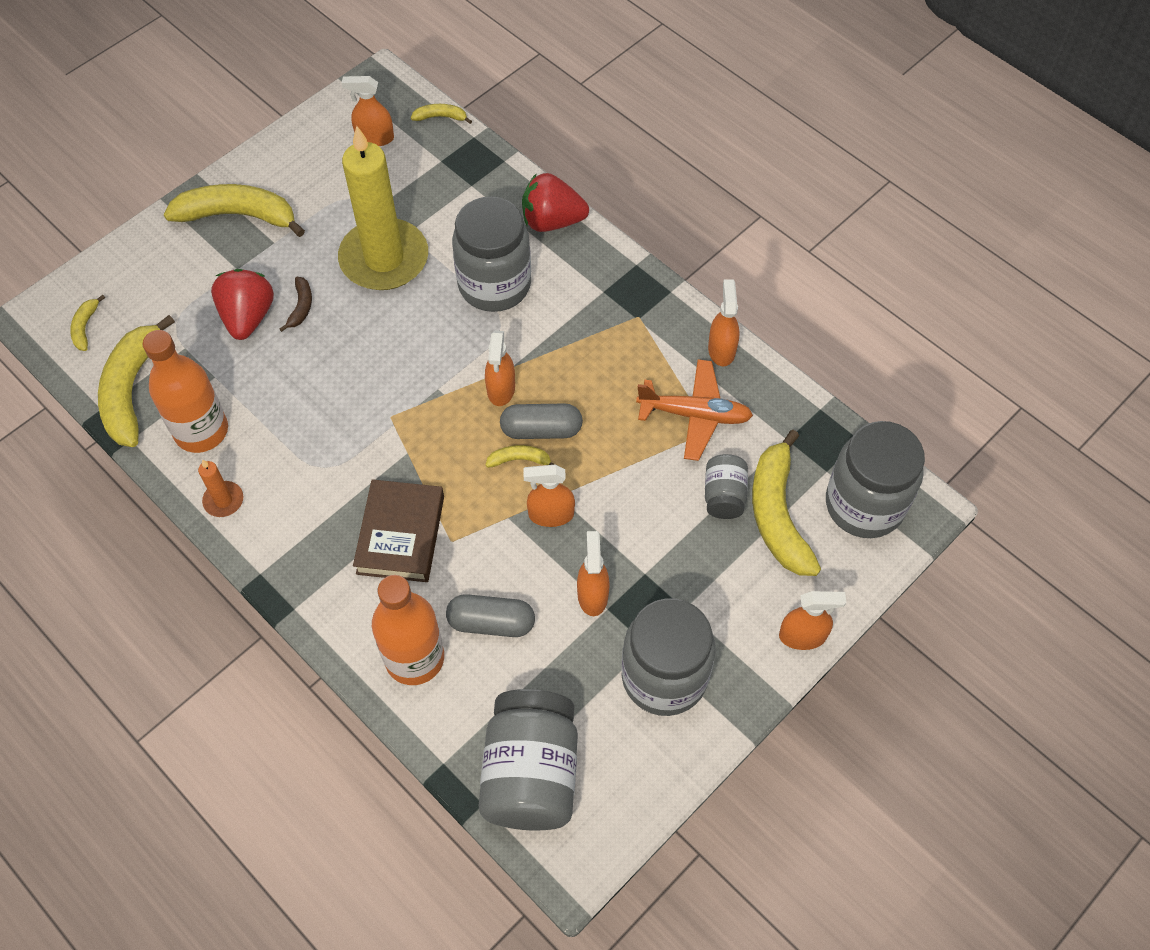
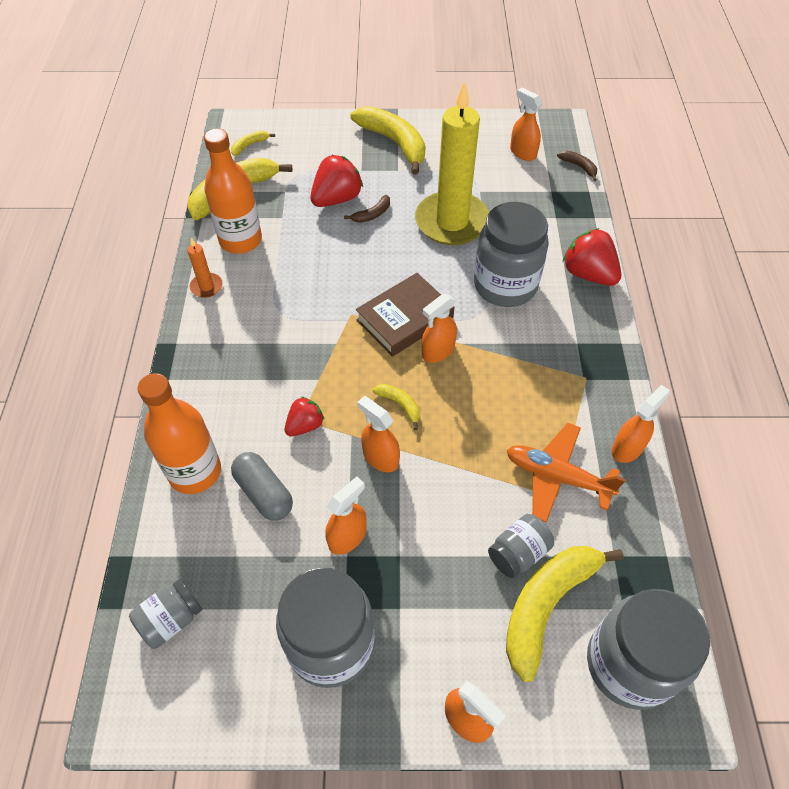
camera: 45 degrees right, 5 degrees down
(400, 534) = (275, 388): brown book -> brown book (404, 319)
(441, 117) = (579, 167): yellow banana -> brown banana
(462, 543) = (305, 425): none -> red strawberry
(531, 774) = (171, 620): grey jar -> grey jar, size x0.51
(541, 430) = (435, 398): grey capsule -> none
(694, 415) = (557, 477): orange plane -> orange plane turned 150 degrees clockwise

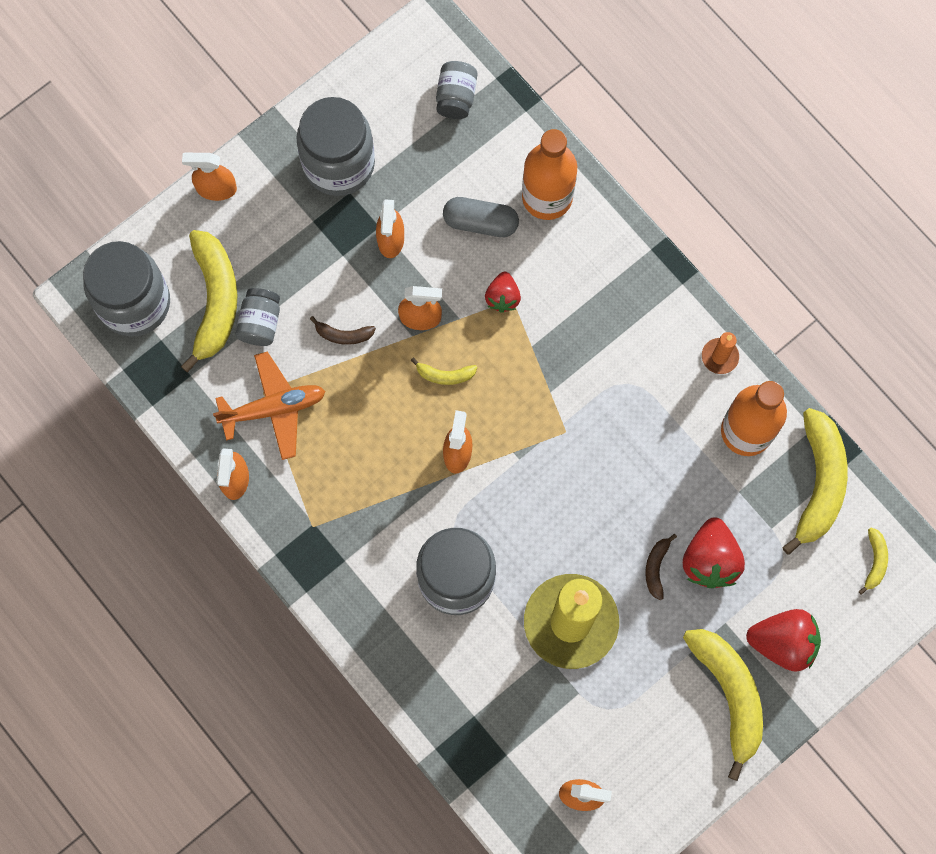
camera: 140 degrees right, 20 degrees up
(394, 143) = (729, 695): yellow banana -> yellow banana turned 120 degrees counterclockwise
(404, 319) = (514, 464): brown book -> none
(579, 167) = (504, 821): brown banana -> brown banana (343, 335)
(588, 274) = (389, 657): red strawberry -> red strawberry (783, 642)

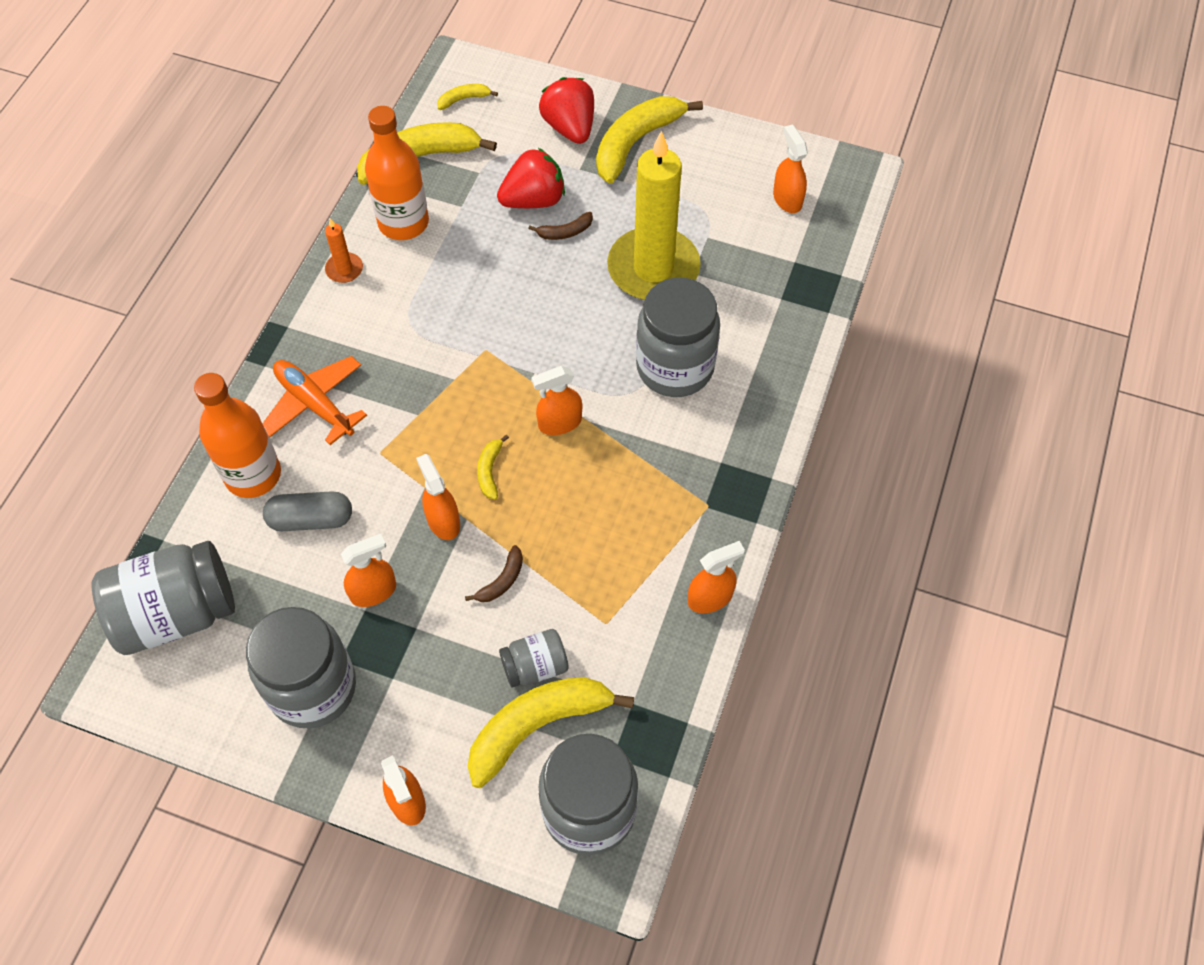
camera: 120 degrees left, 15 degrees down
(273, 408) = (617, 603): orange plane -> orange plane (314, 404)
(343, 335) = (502, 581): brown banana -> brown banana turned 60 degrees clockwise
(445, 375) = (490, 471): yellow banana -> yellow banana turned 150 degrees counterclockwise
(456, 97) = (176, 613): grey jar -> grey jar, size x1.96
(480, 222) = (311, 519): grey capsule -> grey capsule turned 75 degrees counterclockwise
(502, 297) = (381, 461): red strawberry -> none

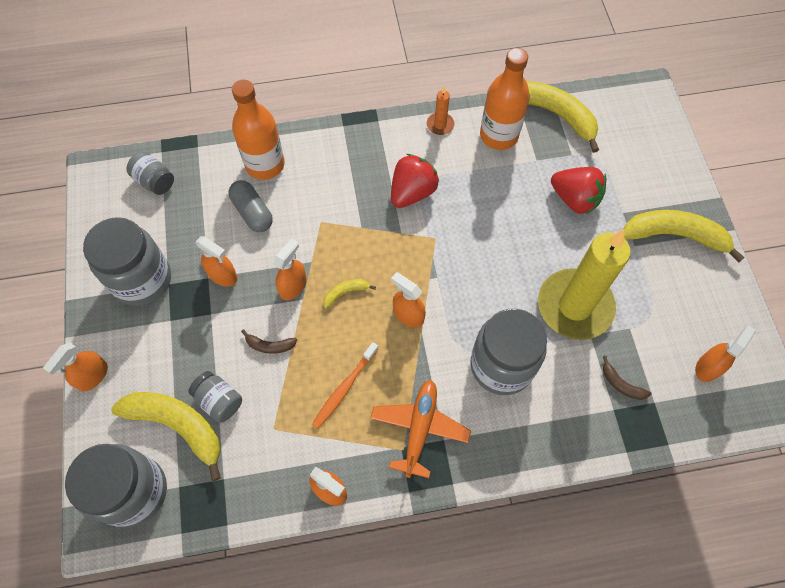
camera: 60 degrees right, 5 degrees up
(176, 613) = (155, 181): grey jar -> grey jar, size x0.51
(314, 404) = (333, 167): orange plane -> orange plane (419, 428)
(464, 99) = (624, 112): yellow banana -> none
(565, 232) = (563, 233): brown banana -> brown banana (621, 384)
(570, 127) = (653, 187): red strawberry -> red strawberry (412, 192)
(604, 528) = (344, 388): none -> orange toothbrush

